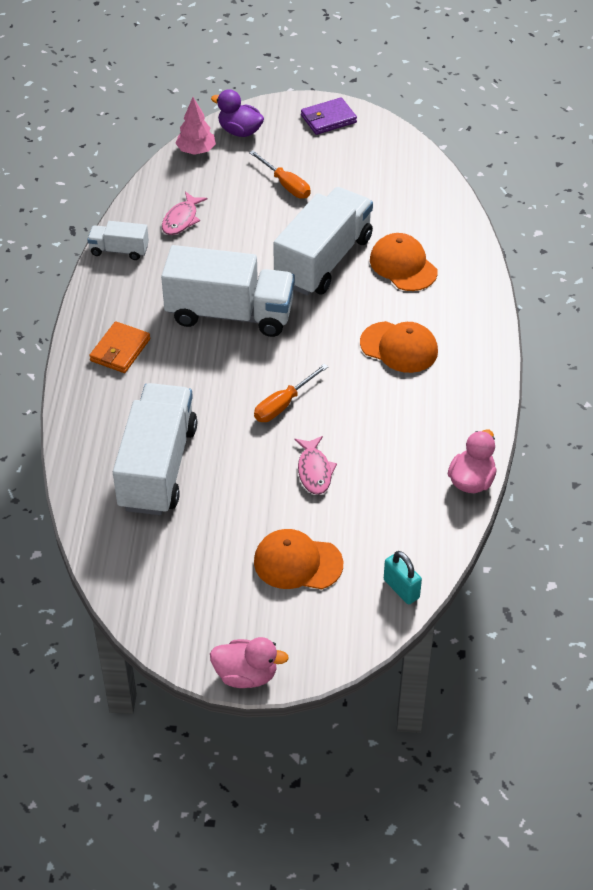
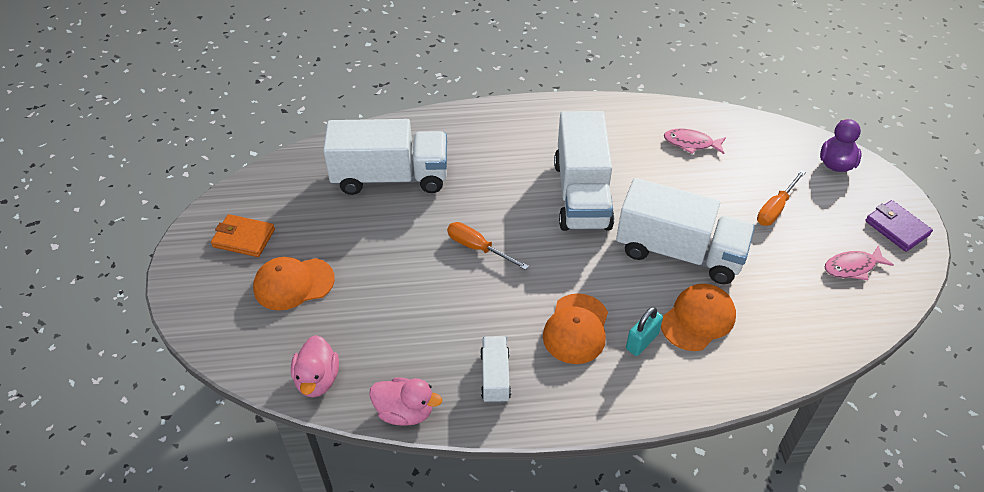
camera: 80 degrees right, 0 degrees up
(119, 250) = (635, 112): white truck -> white truck (495, 377)
(120, 350) = (516, 133): orange wallet -> orange wallet (244, 238)
(196, 151) = (789, 138): pink tree -> none
(246, 675) = (176, 266): pink duck -> pink duck (317, 379)
(297, 563) = (293, 284): orange cap -> orange cap turned 105 degrees counterclockwise
(314, 471) = (400, 281): pink fish -> pink fish (852, 267)
(401, 589) = (265, 365): turquoise padlock -> turquoise padlock (642, 341)

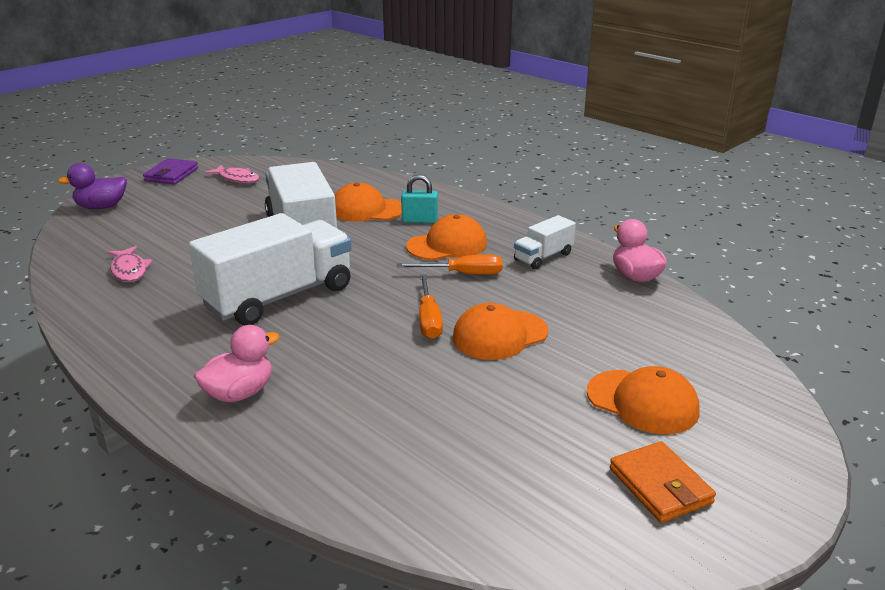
camera: 130 degrees left, 20 degrees down
(317, 379) = (690, 326): pink duck -> pink duck (239, 393)
(390, 177) = (403, 429): white truck -> none
(423, 270) = (500, 335): none -> orange cap
(775, 208) = (195, 214): orange screwdriver -> orange screwdriver (463, 274)

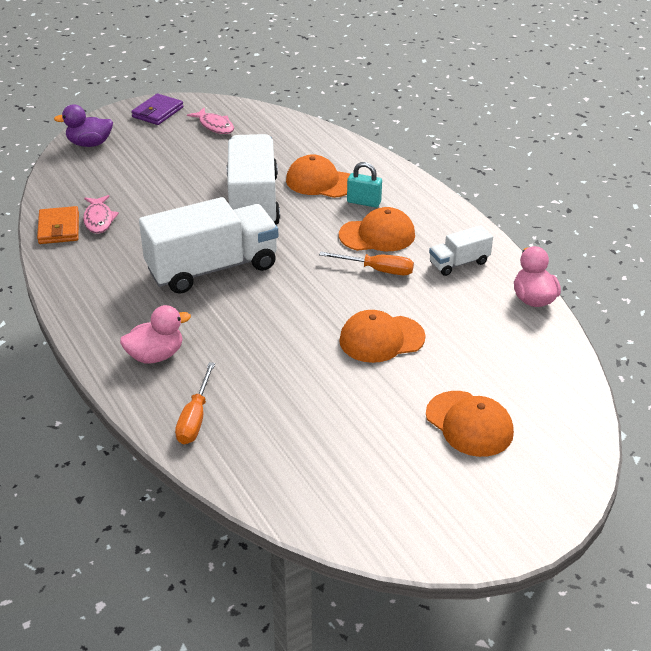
camera: 15 degrees right, 10 degrees up
(429, 320) = (328, 313): orange screwdriver -> orange screwdriver (195, 418)
(660, 486) = (443, 496): orange wallet -> orange wallet (59, 228)

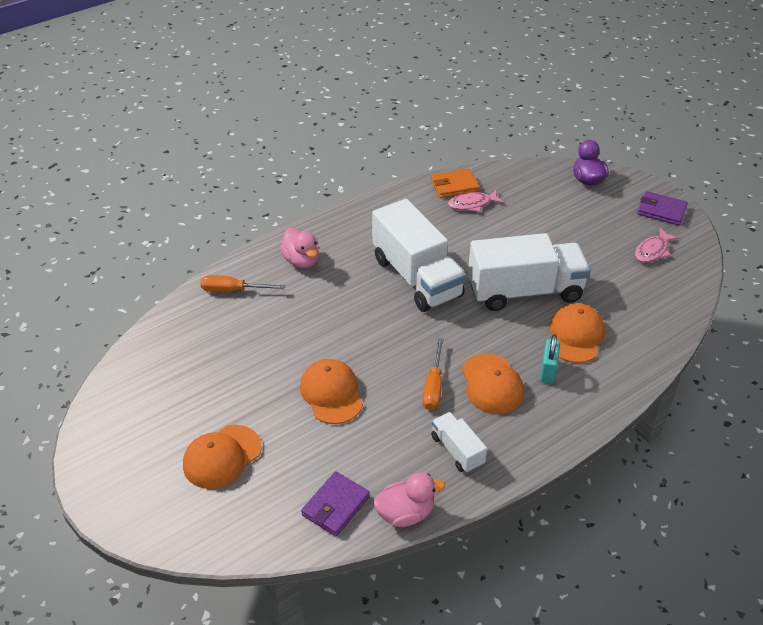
camera: 85 degrees right, 5 degrees up
(528, 342) = (335, 506): none -> purple wallet

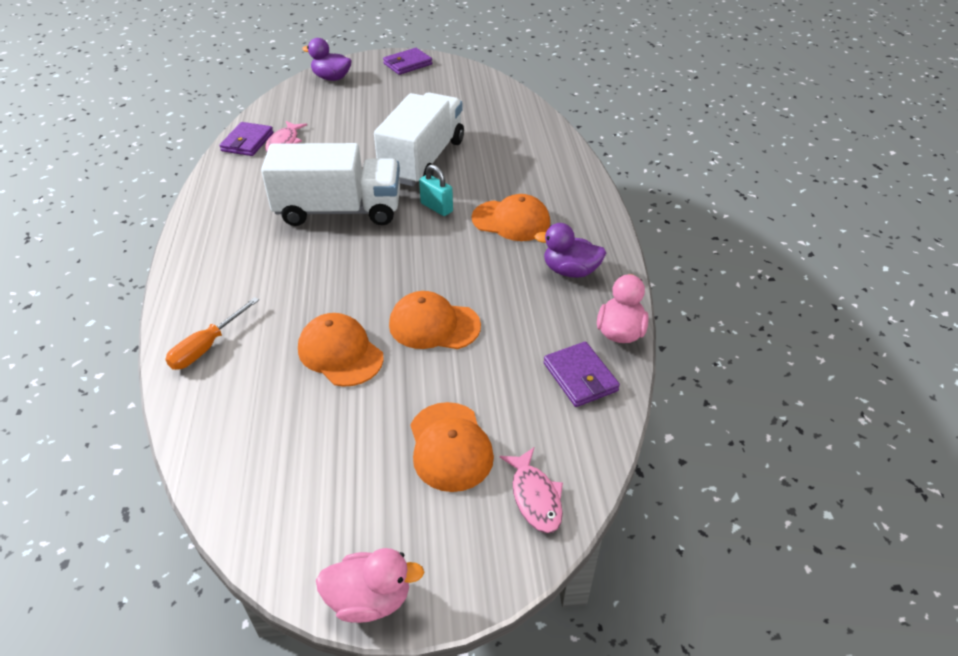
camera: 60 degrees left, 0 degrees up
(301, 261) = (225, 276): pink duck -> pink duck (370, 599)
(433, 386) = (484, 255): orange screwdriver -> none
(454, 186) = (247, 142): orange wallet -> purple wallet
(457, 450) = (570, 271): white truck -> purple duck
(548, 371) = (523, 186): turquoise padlock -> turquoise padlock (436, 207)
(575, 335) = (498, 157): orange cap -> orange cap (340, 353)
(652, 251) = (445, 86): pink fish -> pink fish (535, 497)

